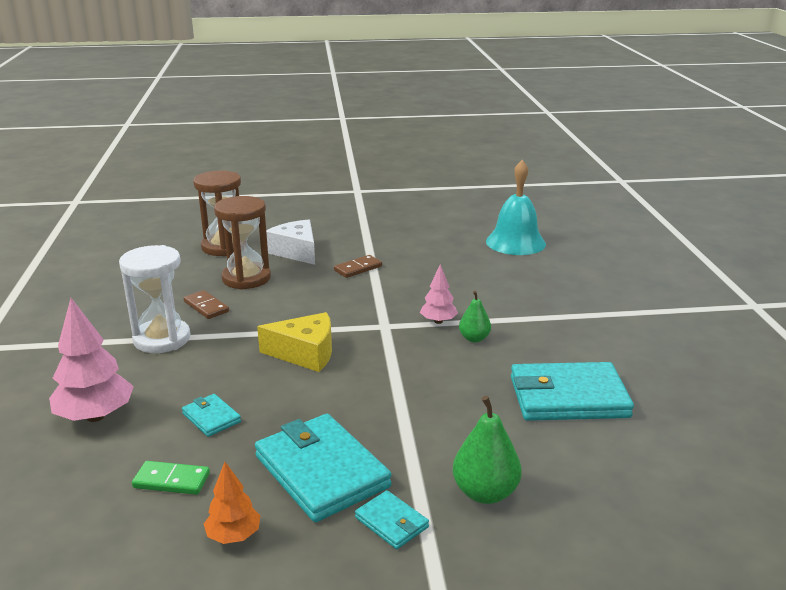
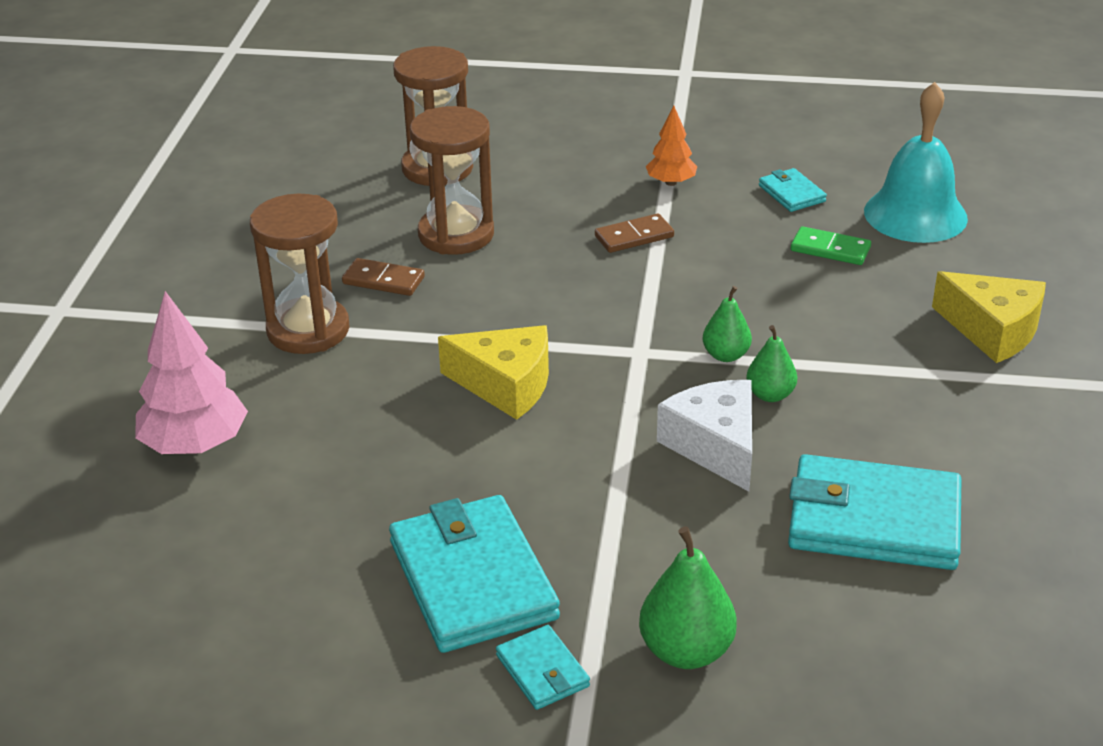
camera: 15 degrees right, 10 degrees up
(162, 339) = (308, 330): white hourglass -> brown hourglass
(171, 481) = (273, 560): green domino -> green domino (830, 249)
(206, 307) = (383, 280): brown domino -> brown domino turned 45 degrees counterclockwise
(211, 418) = (347, 472): turquoise wallet -> turquoise wallet (791, 193)
(233, 535) = (334, 652): orange tree -> orange tree (671, 182)
(296, 252) = (546, 191): white cheese -> white cheese (715, 446)
(438, 321) = (726, 355): pink tree -> green pear
(586, 291) = (992, 330): none -> yellow cheese

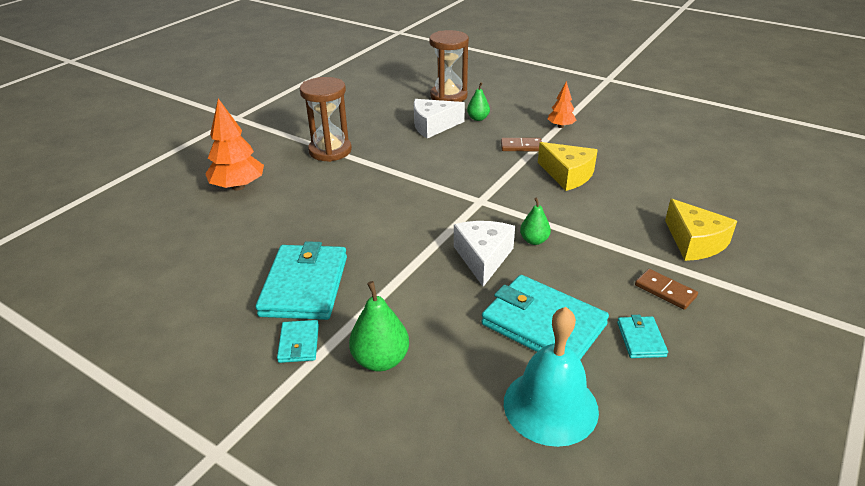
camera: 25 degrees right, 0 degrees up
(195, 445) = (238, 186): pink tree -> orange tree
(383, 280) = (382, 138): brown domino -> brown domino (665, 291)
(456, 234) = (433, 126): brown hourglass -> white cheese
(506, 385) = (400, 198): yellow cheese -> yellow cheese (567, 175)
(726, 355) = (525, 214): green pear -> green pear (478, 118)
(791, 193) = (623, 145): turquoise wallet -> turquoise wallet (641, 339)
(830, 249) = (625, 177): green domino -> none
(915, 214) = (689, 171): turquoise bell -> turquoise bell (550, 406)

